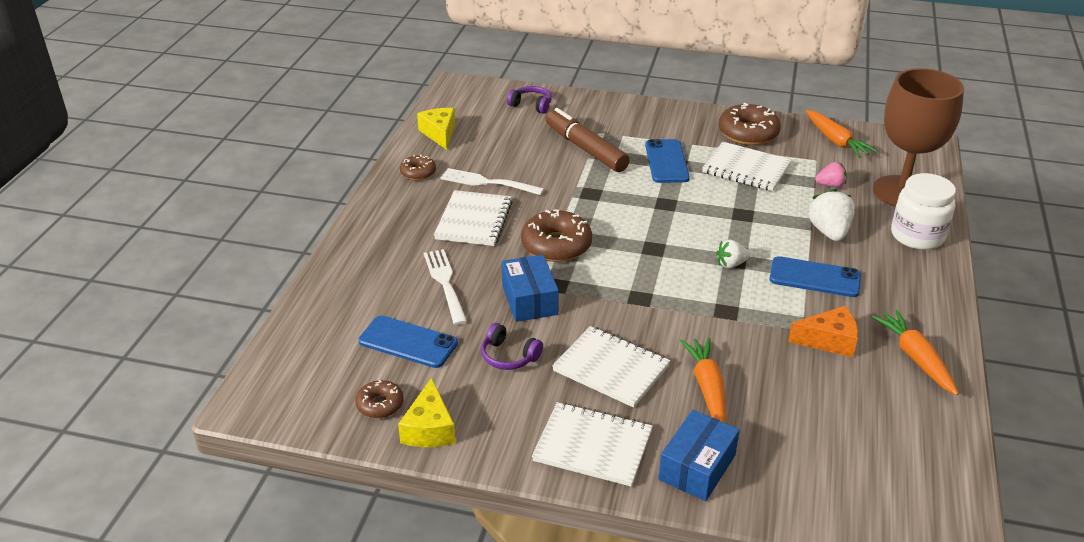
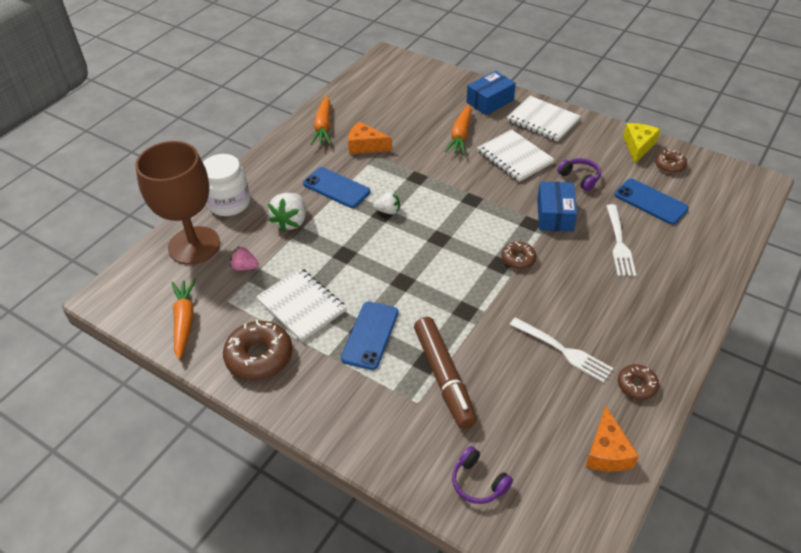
camera: 160 degrees left, 10 degrees up
(439, 134) = (607, 452): yellow cheese -> orange cheese
(474, 220) = (585, 303): white notebook -> none
(556, 245) = (518, 259): brown donut -> brown donut, size x0.56

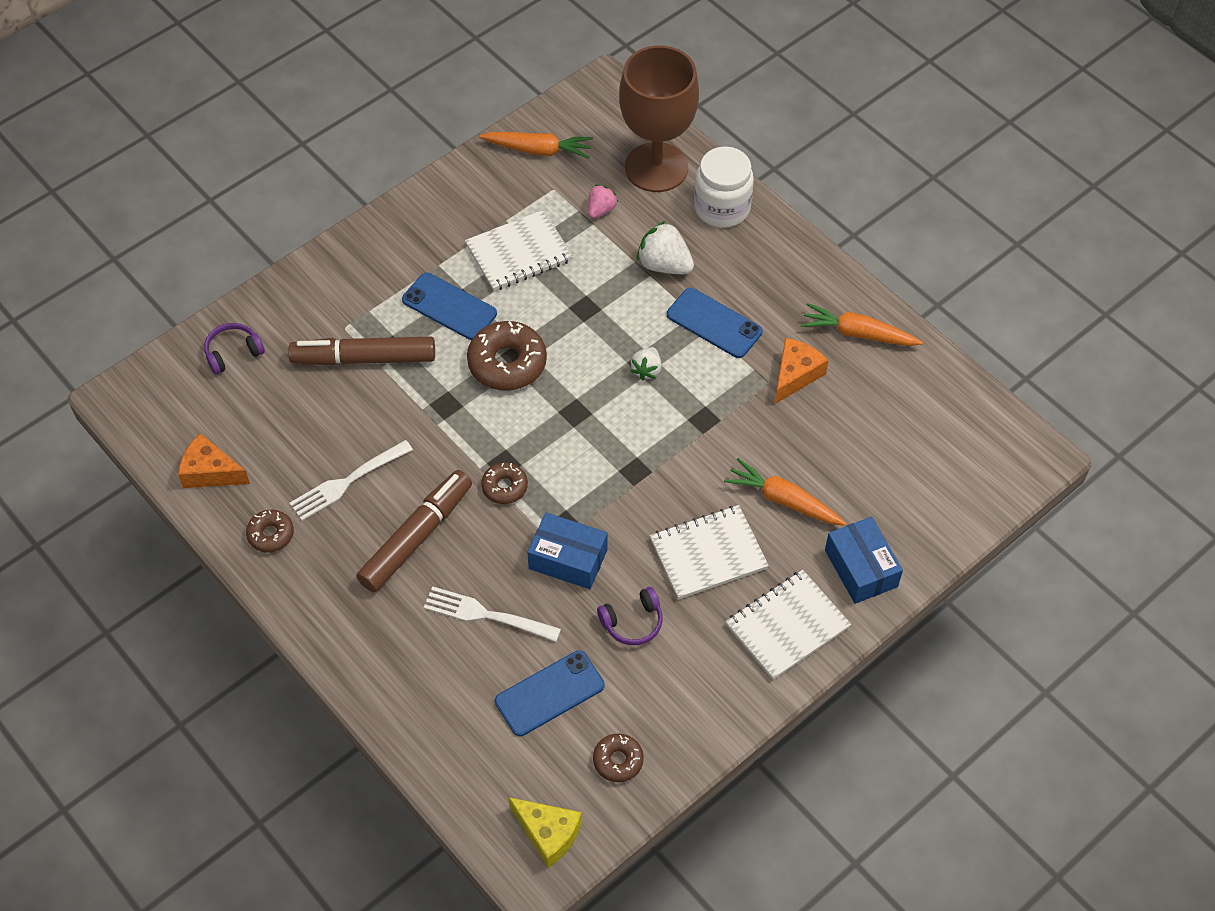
camera: 105 degrees right, 10 degrees up
(259, 356) = (462, 206): brown donut -> brown donut (507, 363)
(336, 188) = (714, 323): blue phone -> blue phone turned 75 degrees clockwise
(585, 295) = (416, 537): none -> brown marker
(638, 146) = (678, 737): yellow cheese -> yellow cheese (548, 833)

